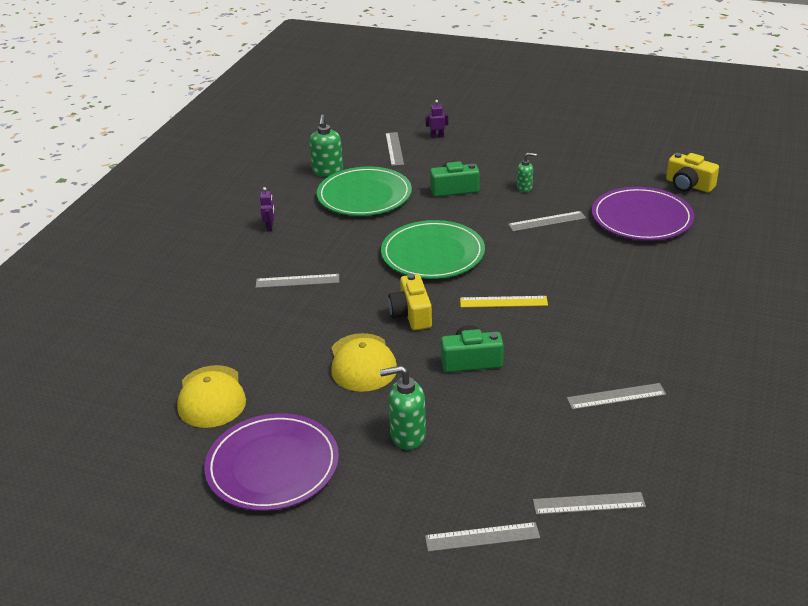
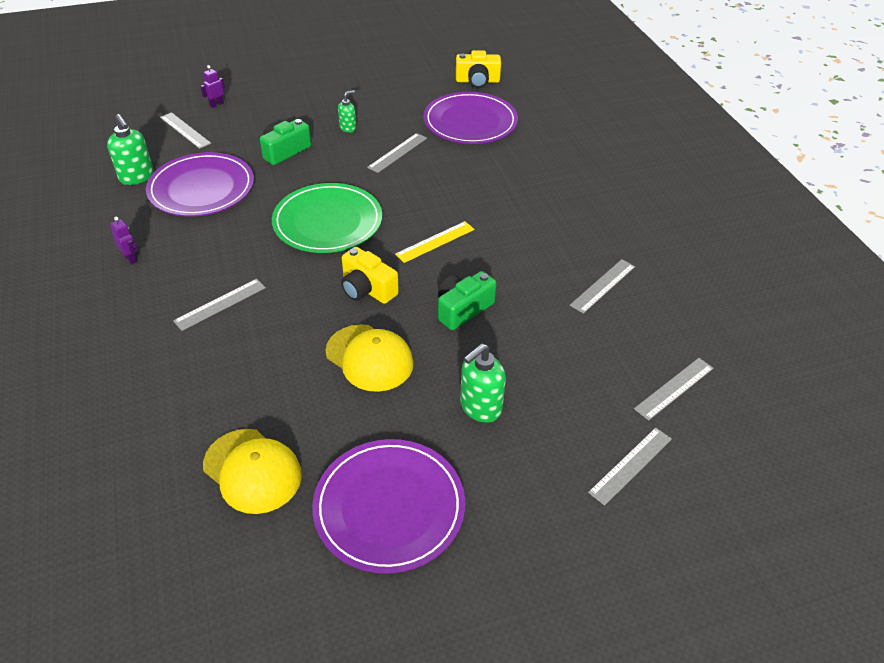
camera: 40 degrees left, 10 degrees up
(364, 195) = (201, 188): green plate -> purple plate

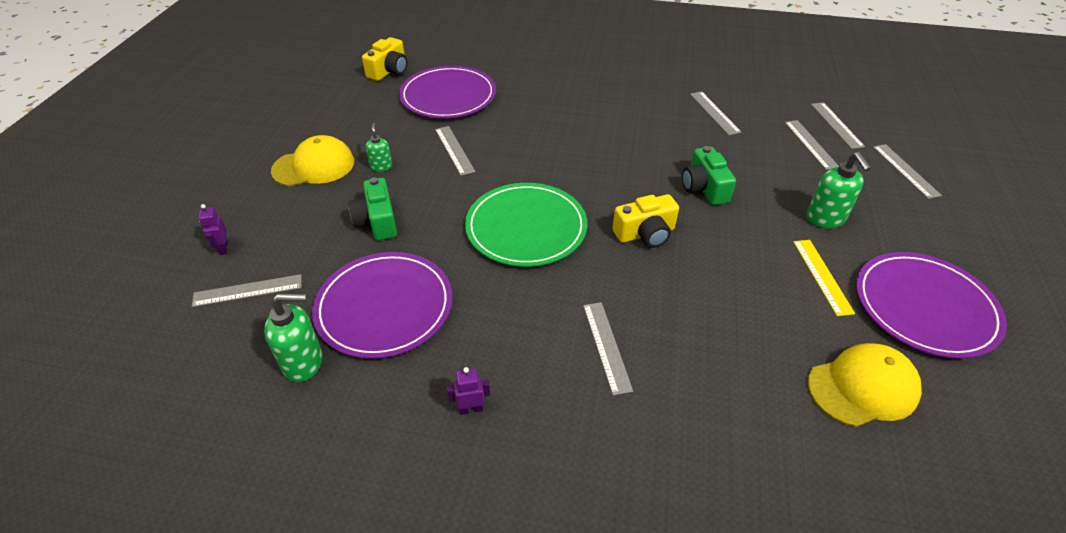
camera: 60 degrees left, 0 degrees up
(369, 358) = (740, 261): yellow cap -> yellow cap (314, 166)
(435, 242) = (605, 172): yellow ruler -> yellow ruler (822, 276)
(611, 373) = (811, 144): none -> grey ruler

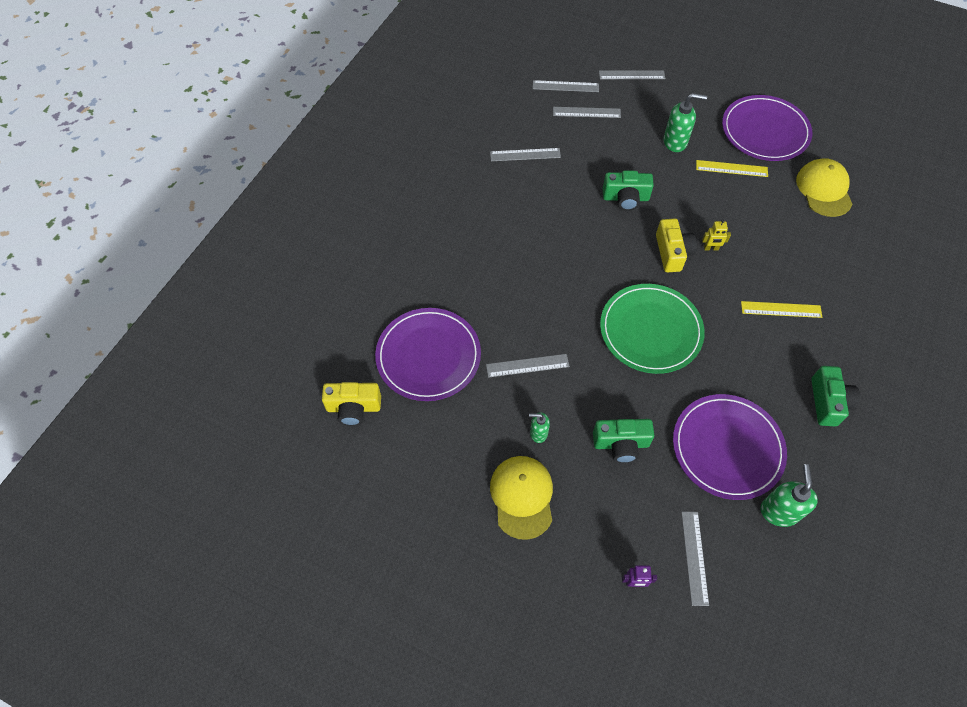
camera: 75 degrees left, 15 degrees up
(389, 71) = (353, 408): yellow camera -> yellow camera turned 135 degrees clockwise
(471, 409) = (828, 402): purple robot -> green camera
(606, 346) = (781, 309): grey ruler -> yellow ruler
(671, 267) = (711, 248): none -> yellow robot

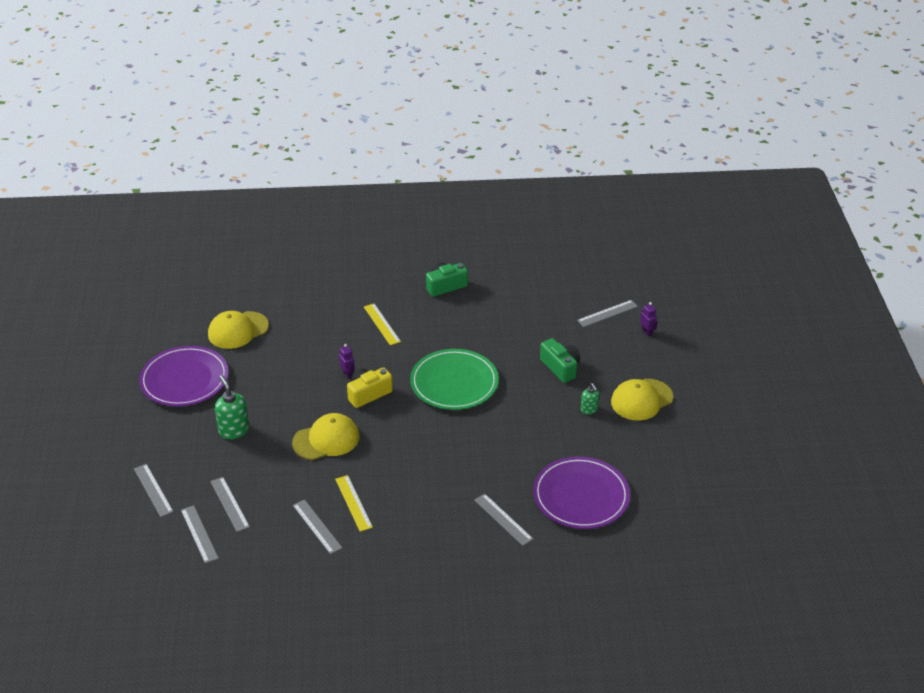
camera: 120 degrees left, 20 degrees down
(353, 408) = (662, 518): yellow camera -> none
(527, 365) = (540, 436): grey ruler -> grey ruler (503, 519)
(625, 198) = (326, 440): green camera -> yellow cap
(711, 248) = (347, 374): yellow robot -> purple robot
(727, 448) = (519, 320): purple plate -> none
(731, 168) = (246, 387): yellow ruler -> yellow ruler (353, 503)
(779, 511) = (544, 288): green soap dispenser -> none

